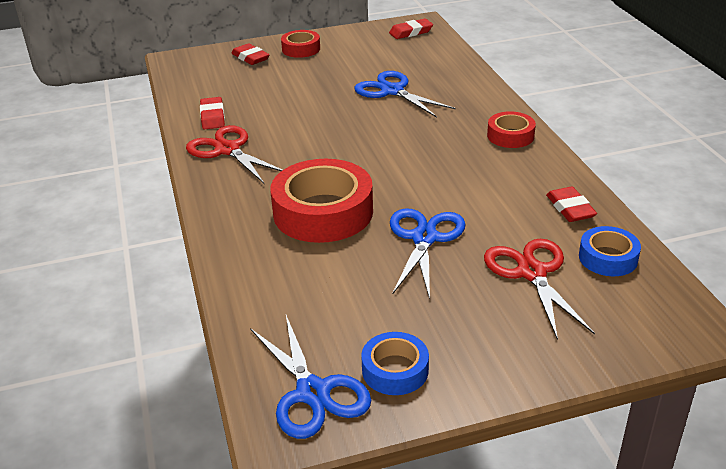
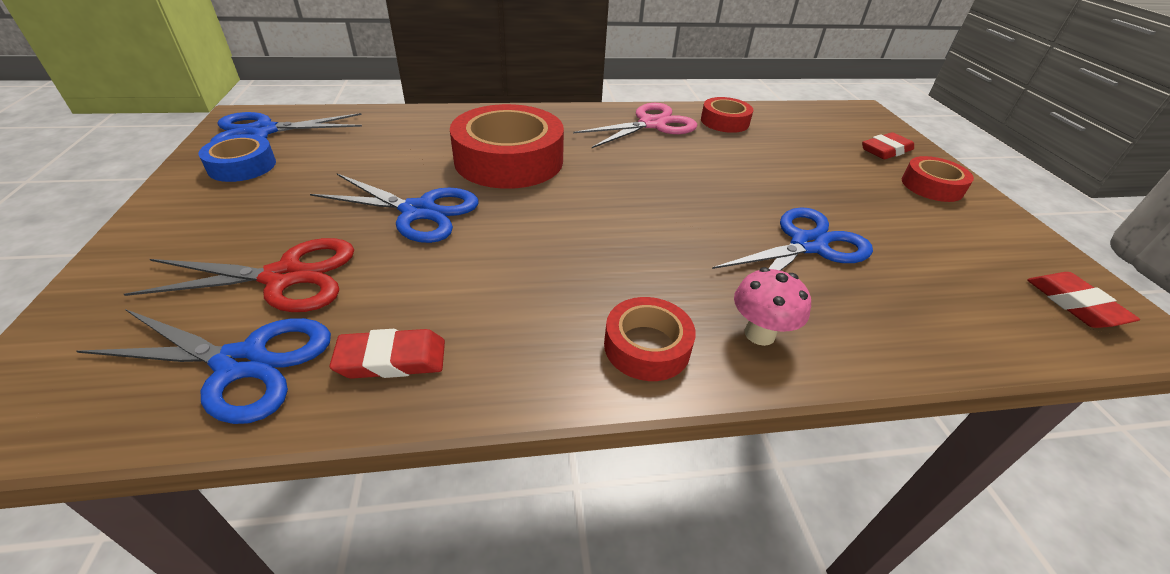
camera: 95 degrees right, 5 degrees up
(212, 117) = (724, 121): red eraser -> red tape
(227, 150) = (652, 124): red scissors -> pink scissors
(481, 107) = (759, 334): none -> pink mushroom
(608, 258) = (241, 363): blue tape -> blue scissors

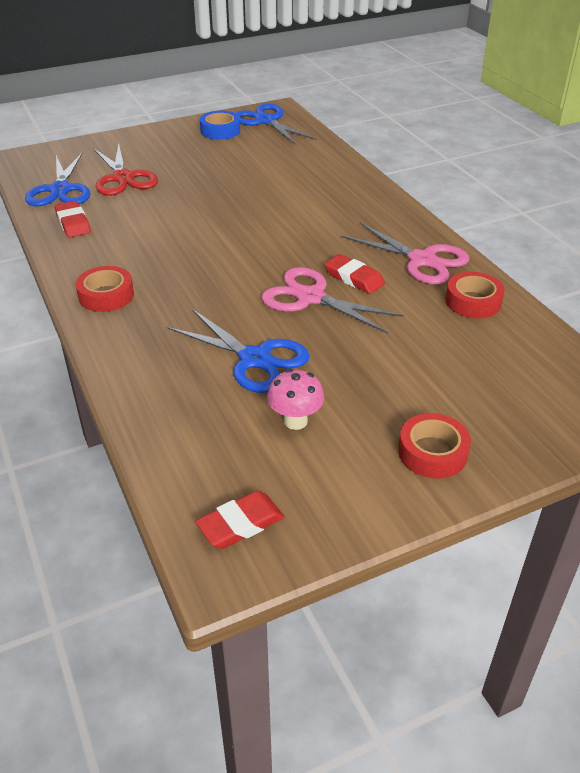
camera: 75 degrees right, 0 degrees up
(418, 211) = (204, 194): blue scissors -> none
(509, 160) = (295, 208): red tape -> none
(698, 189) = (311, 297): none -> pink scissors
(759, 334) = (132, 337): pink mushroom -> pink mushroom (295, 421)
(886, 150) = (505, 422): red eraser -> red eraser (354, 278)

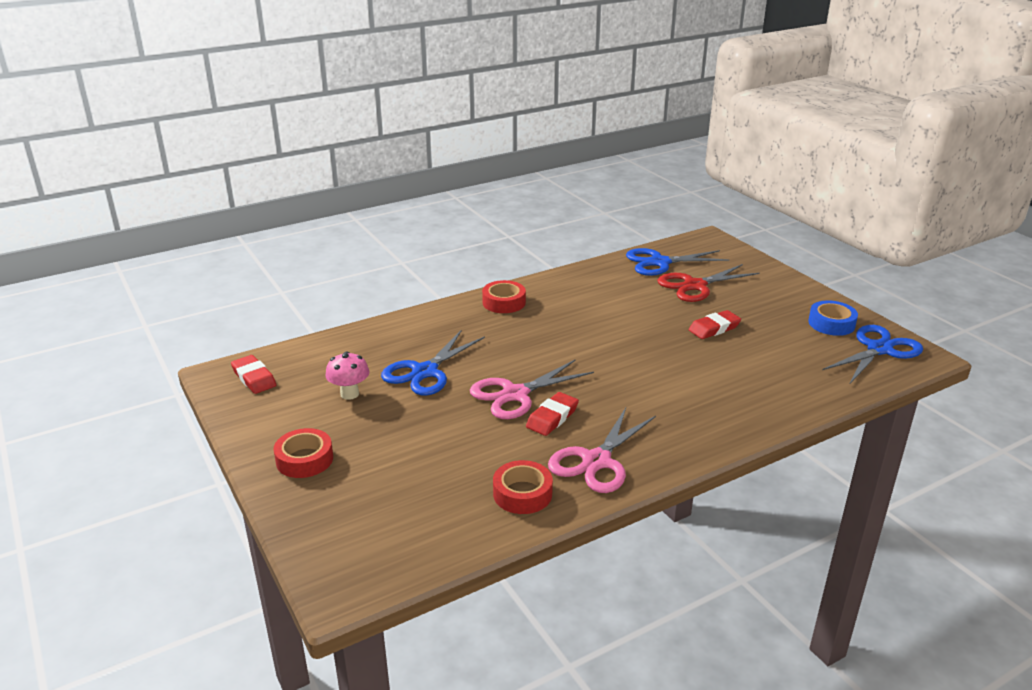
camera: 85 degrees right, 10 degrees down
(73, 223) = (607, 275): red eraser -> red eraser (714, 328)
(311, 297) = (515, 394): pink scissors -> pink scissors turned 150 degrees counterclockwise

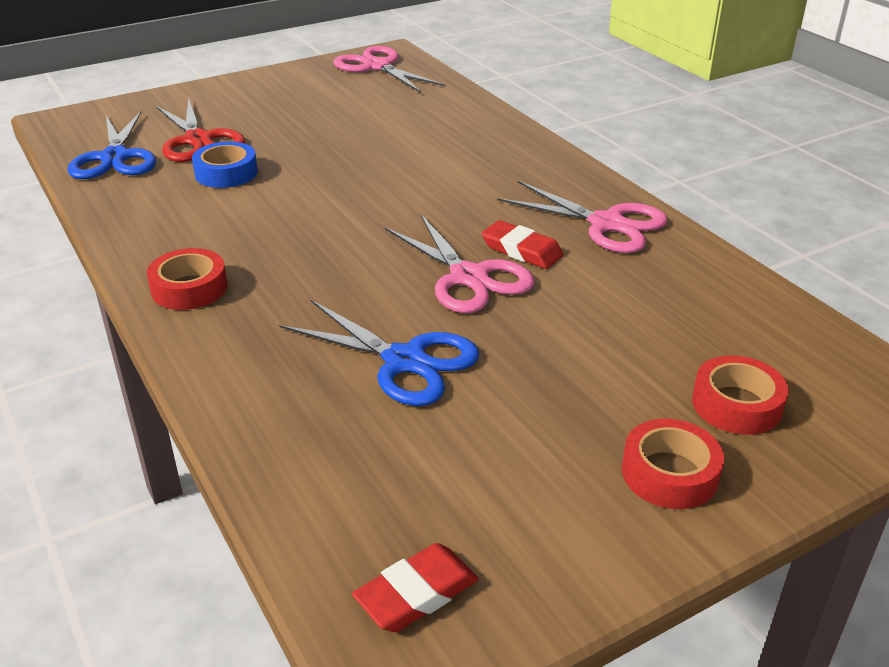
camera: 90 degrees left, 5 degrees up
(349, 394) = (473, 442): pink mushroom -> none
(522, 494) = (683, 272): red tape -> red tape (736, 404)
(714, 328) = (315, 138): red eraser -> none
(831, 324) = (320, 80): blue tape -> blue tape (226, 173)
(879, 349) = (377, 66): blue scissors -> pink scissors

